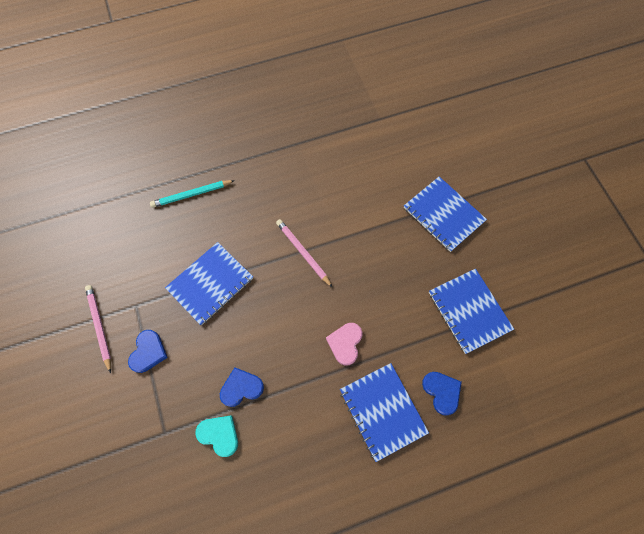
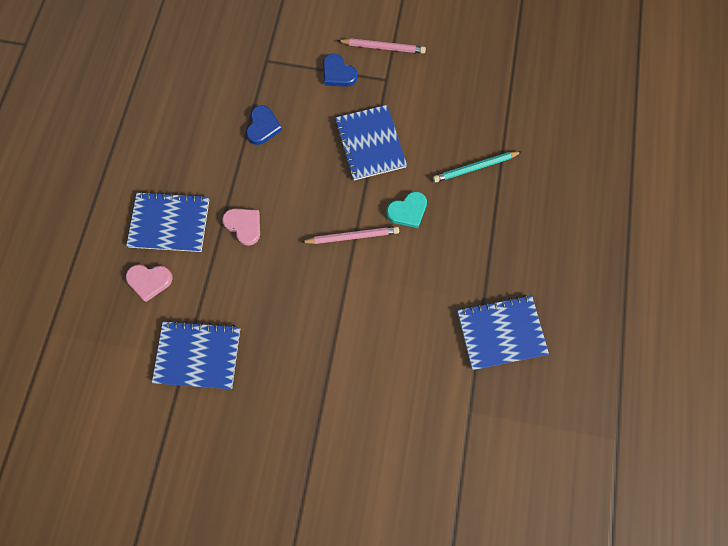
camera: 120 degrees right, 5 degrees up
(191, 194) = (475, 168): turquoise pencil -> turquoise pencil turned 120 degrees counterclockwise
(219, 435) = (238, 96): turquoise heart -> turquoise heart (407, 211)
(442, 392) = (149, 281): blue heart -> pink heart
(443, 214) = (309, 401): blue notebook -> blue notebook (501, 333)

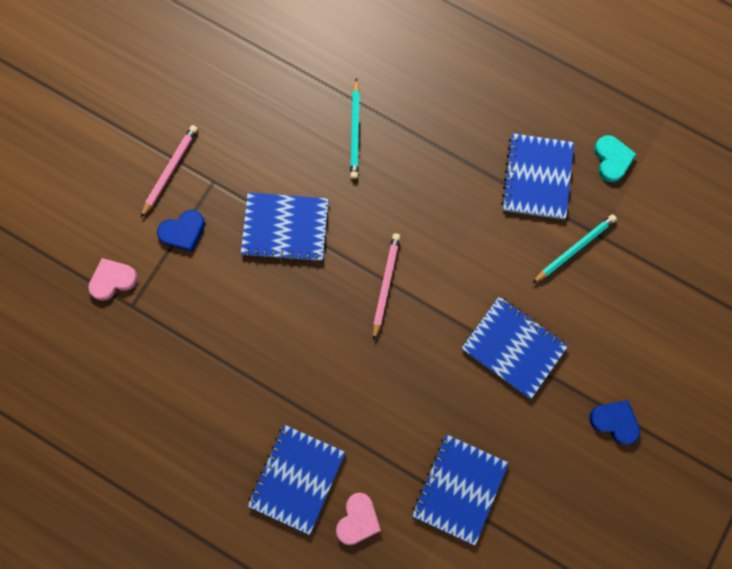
camera: 70 degrees left, 5 degrees up
(244, 225) = (331, 396): pink heart -> pink heart (113, 280)
(263, 127) = (217, 337): blue heart -> blue heart (615, 421)
(336, 362) = (513, 347): none -> blue notebook
(407, 211) = (378, 217): turquoise heart -> turquoise heart (612, 159)
(447, 388) = (574, 249): none -> turquoise pencil

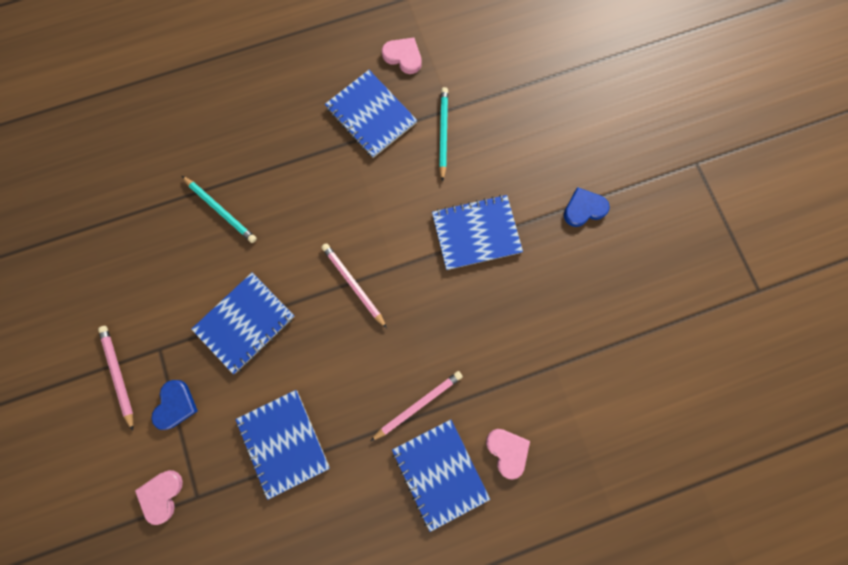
camera: 50 degrees left, 0 degrees up
(335, 416) = (418, 405): none -> pink pencil
(459, 488) = (544, 356): blue notebook -> blue notebook (283, 442)
(612, 159) = (403, 56): turquoise heart -> pink heart

